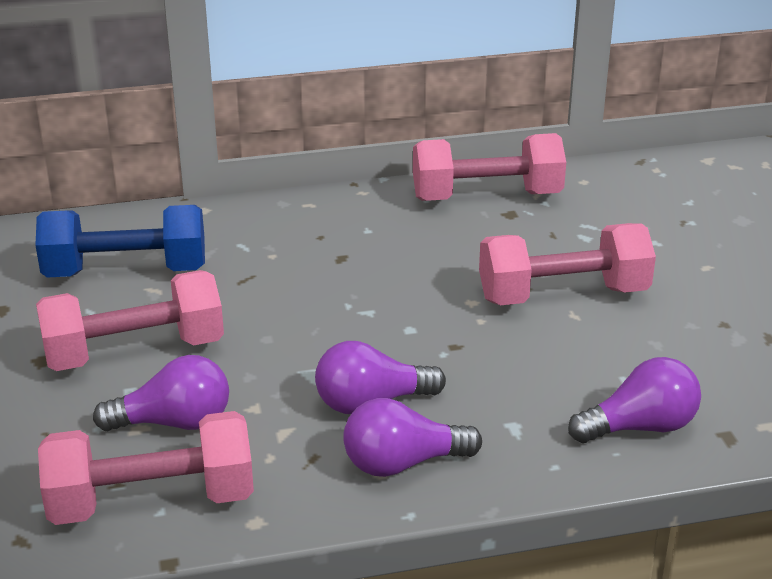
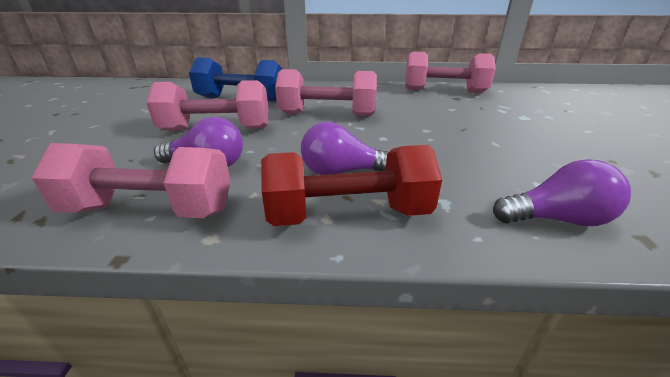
camera: 15 degrees right, 0 degrees up
(402, 463) = (348, 214): purple light bulb -> red dumbbell
(563, 295) = (487, 133): pink dumbbell -> pink dumbbell (327, 114)

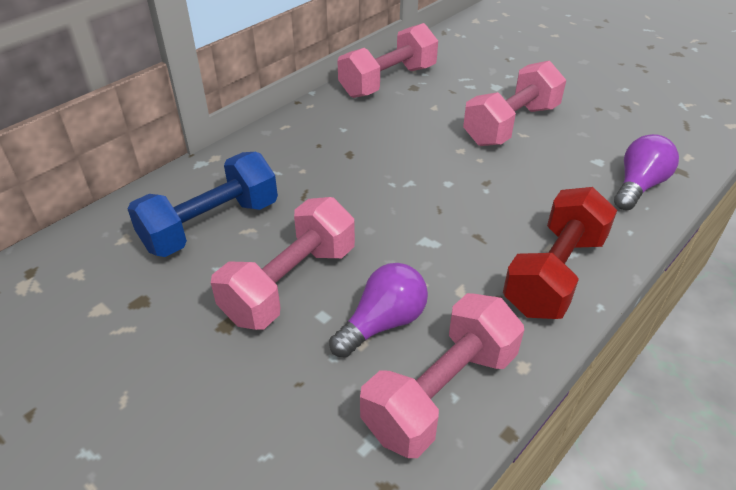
camera: 50 degrees left, 10 degrees up
(327, 114) = (351, 185): pink dumbbell -> pink dumbbell (511, 125)
(341, 172) = (487, 242): purple light bulb -> none

